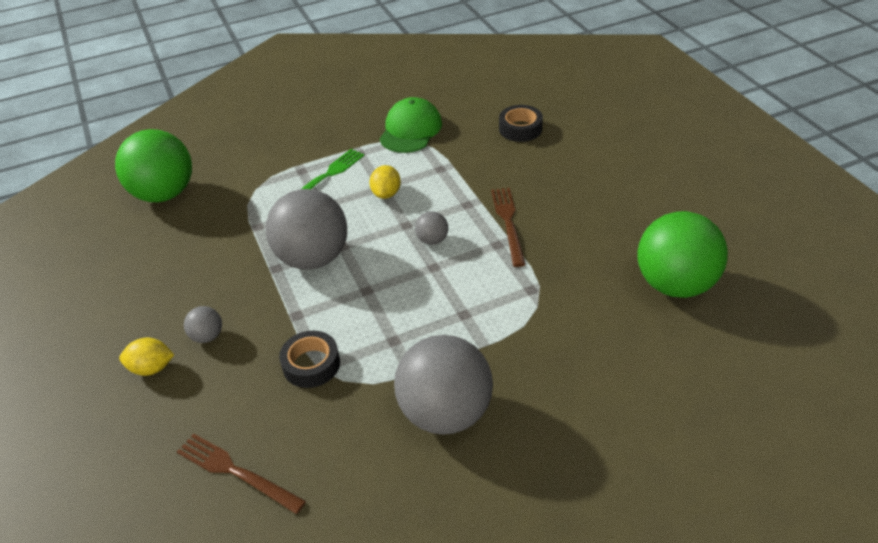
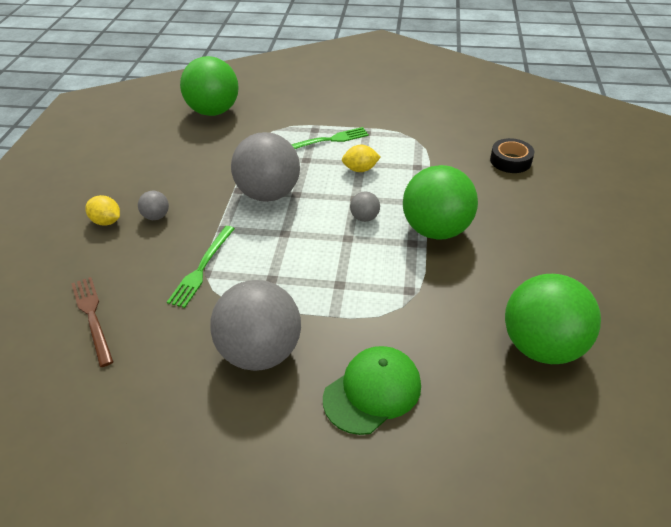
camera: 30 degrees right, 0 degrees up
(311, 364) = (202, 268): black tape -> green fork
(386, 193) = (360, 169): yellow lemon -> yellow lemon turned 45 degrees clockwise
(410, 130) = (419, 130): green cap -> green cap (372, 391)
(508, 223) = (436, 230): brown fork -> green ball

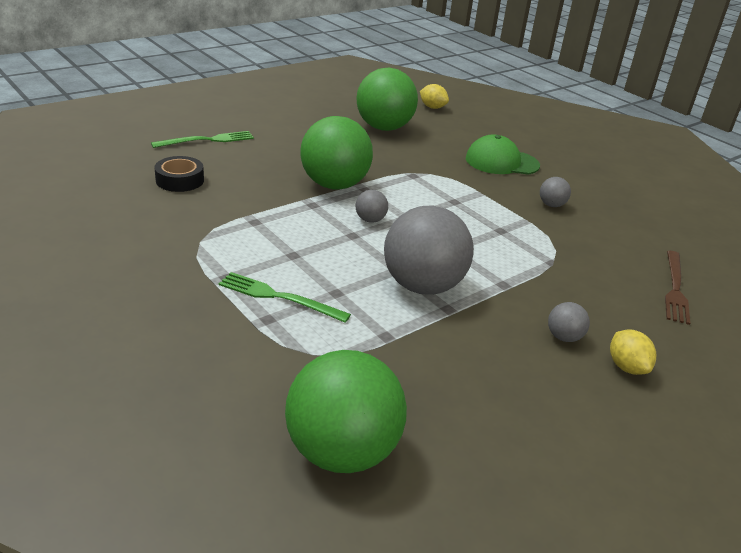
camera: 140 degrees left, 10 degrees down
(202, 268) = (552, 268): green fork -> green fork (207, 140)
(260, 352) = (551, 205): grey ball -> grey ball, size x0.43
(360, 169) = (304, 251): yellow lemon -> yellow lemon (432, 107)

